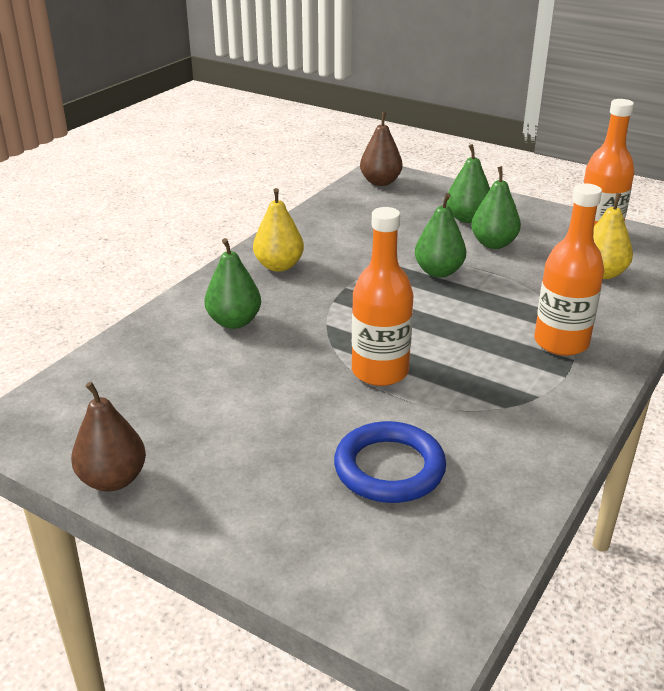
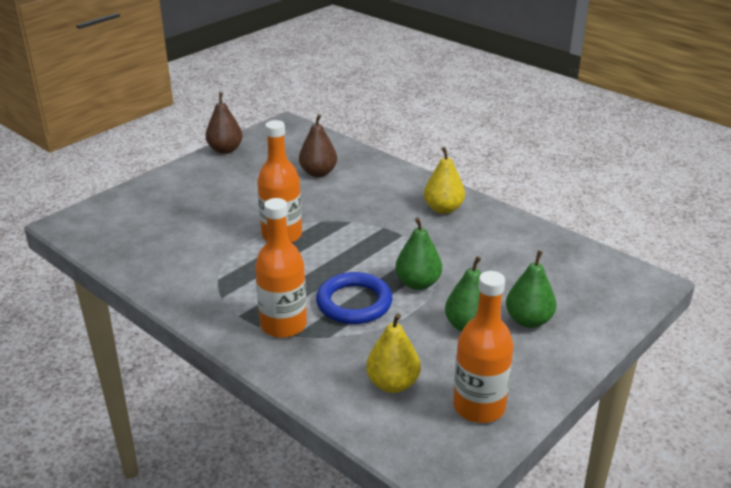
camera: 100 degrees right, 0 degrees up
(234, 322) = (365, 187): green pear -> none
(380, 182) = (621, 278): brown pear -> brown pear (318, 173)
(389, 468) = (184, 227): blue ring -> blue ring (354, 303)

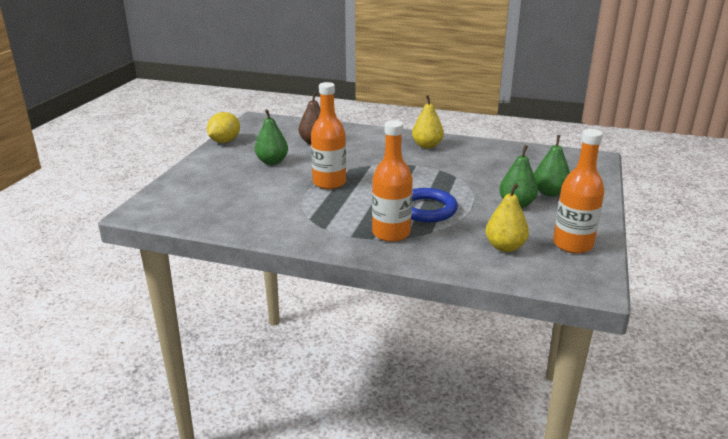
camera: 25 degrees left, 5 degrees down
(225, 150) = (225, 141): brown pear -> yellow lemon
(418, 283) = (457, 189): green pear -> green pear (272, 162)

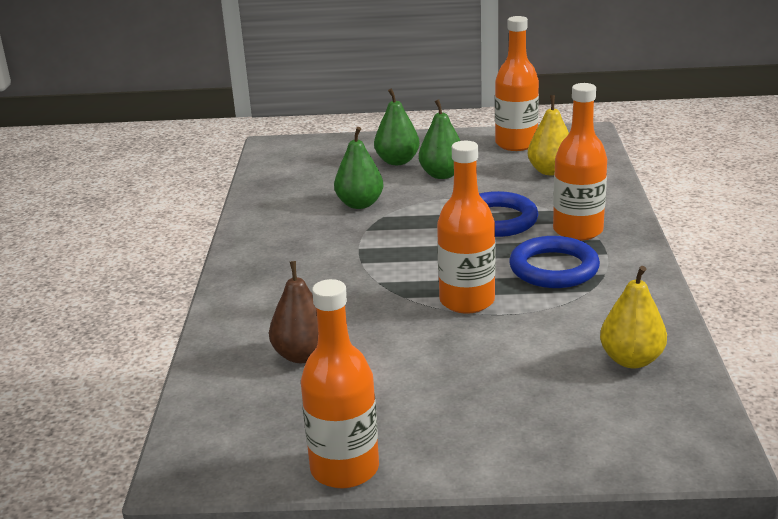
camera: 105 degrees left, 0 degrees up
(225, 141) = (344, 469): yellow lemon -> orange bottle
(272, 162) = (418, 376): green pear -> green pear (360, 204)
(345, 214) = (554, 268): none -> blue ring
(427, 146) = (277, 251): yellow pear -> yellow pear (631, 360)

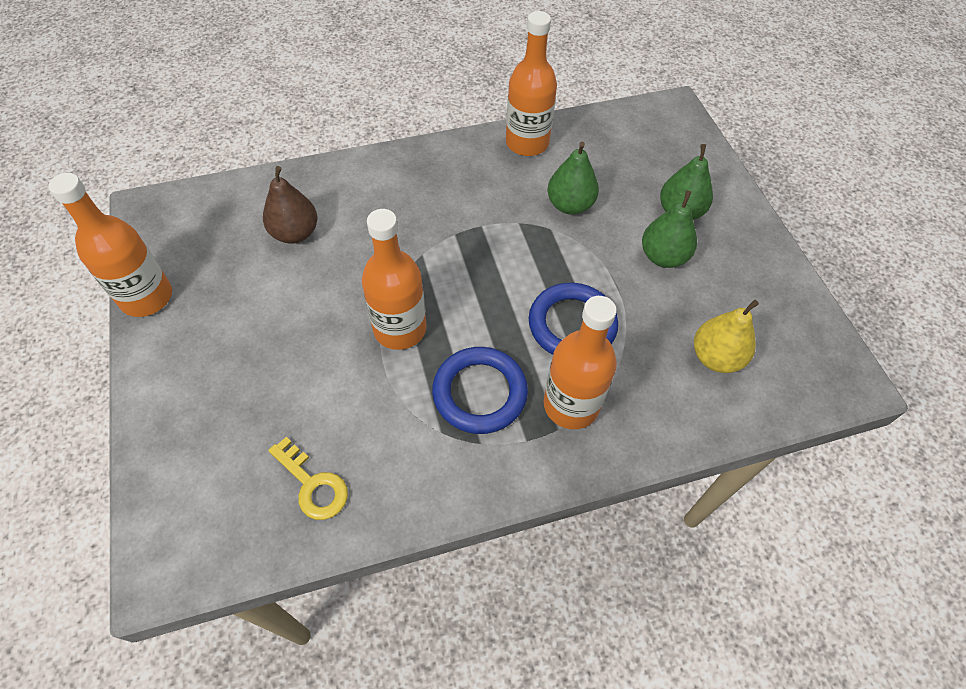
camera: 70 degrees right, 30 degrees up
(516, 144) = (777, 311): orange bottle -> orange bottle (527, 143)
(631, 360) = (313, 485): yellow pear -> yellow key

